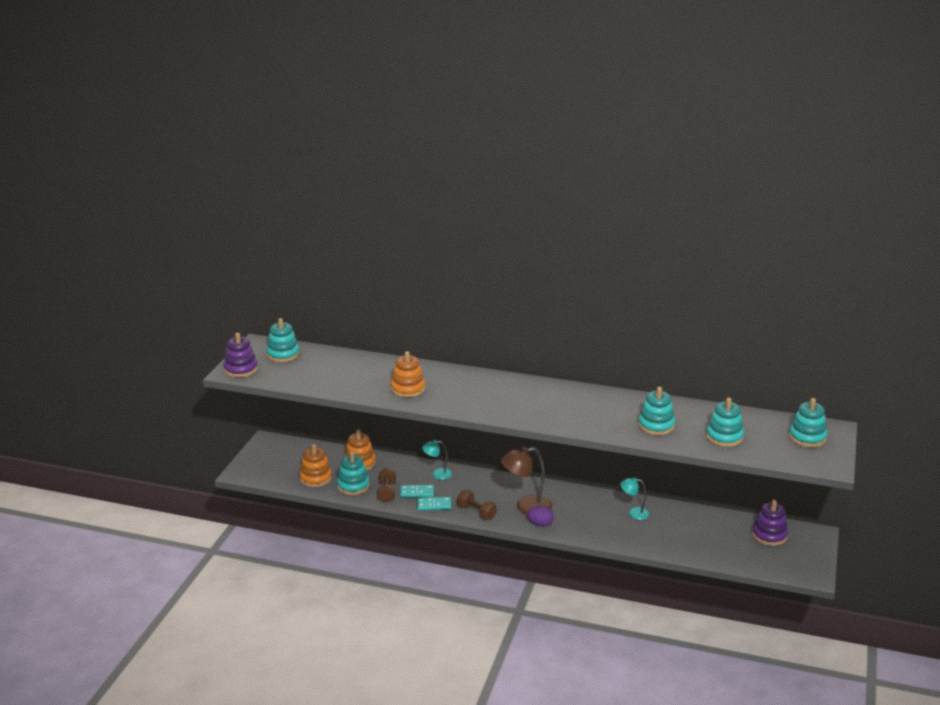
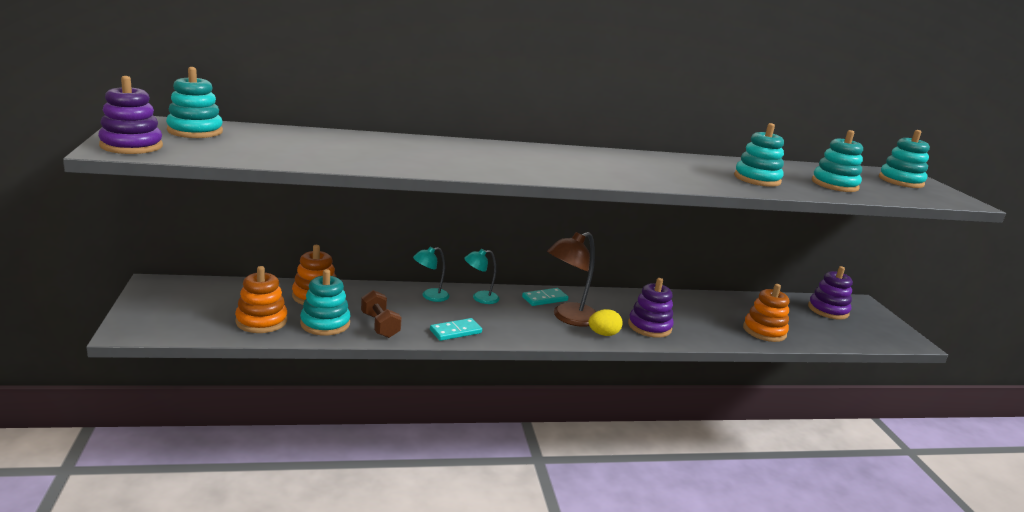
camera: 30 degrees left, 5 degrees down
(408, 389) = (423, 159): orange stacking toy -> orange stacking toy (764, 331)
(417, 493) = (421, 320): turquoise domino -> turquoise domino (545, 299)
(476, 512) = (517, 332): brown dumbbell -> none
(540, 524) = (603, 334): purple egg -> yellow egg
(584, 524) = (649, 327): none -> purple stacking toy
(634, 513) = (685, 308): turquoise lamp -> turquoise lamp (480, 298)

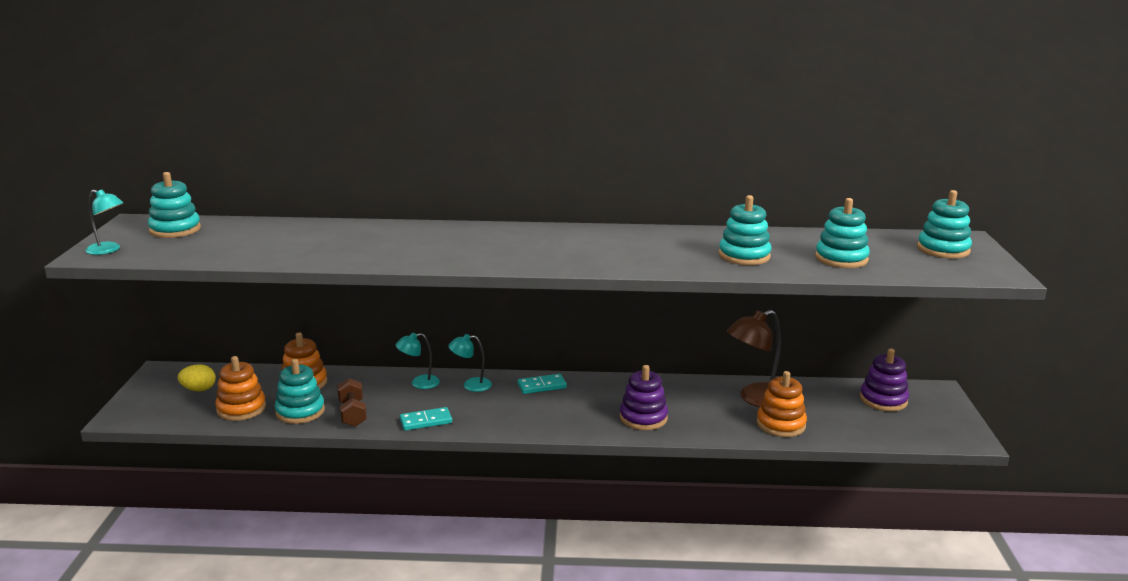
camera: 15 degrees right, 0 degrees up
(131, 146) = (108, 250): purple stacking toy -> turquoise lamp
(568, 318) = (556, 407): brown lamp -> brown lamp (755, 399)
(603, 334) = (584, 425): yellow egg -> yellow egg (199, 389)

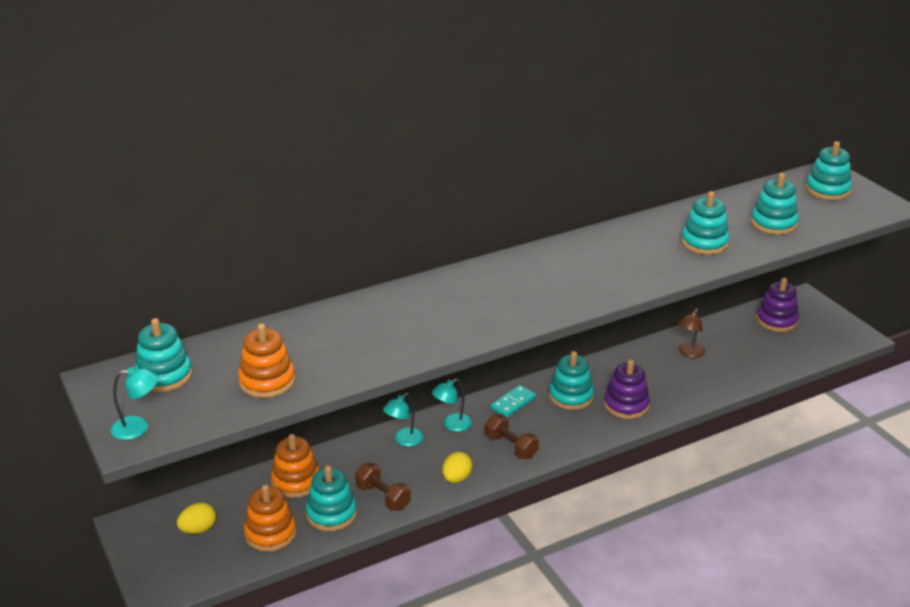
camera: 30 degrees left, 10 degrees up
(426, 421) = (456, 478): turquoise domino -> yellow egg
(500, 415) = (511, 447): none -> brown dumbbell
(599, 396) = (571, 396): none -> turquoise stacking toy
(755, 399) = (689, 353): brown lamp -> brown lamp, size x0.59
(780, 424) = (729, 372): orange stacking toy -> orange stacking toy (267, 381)

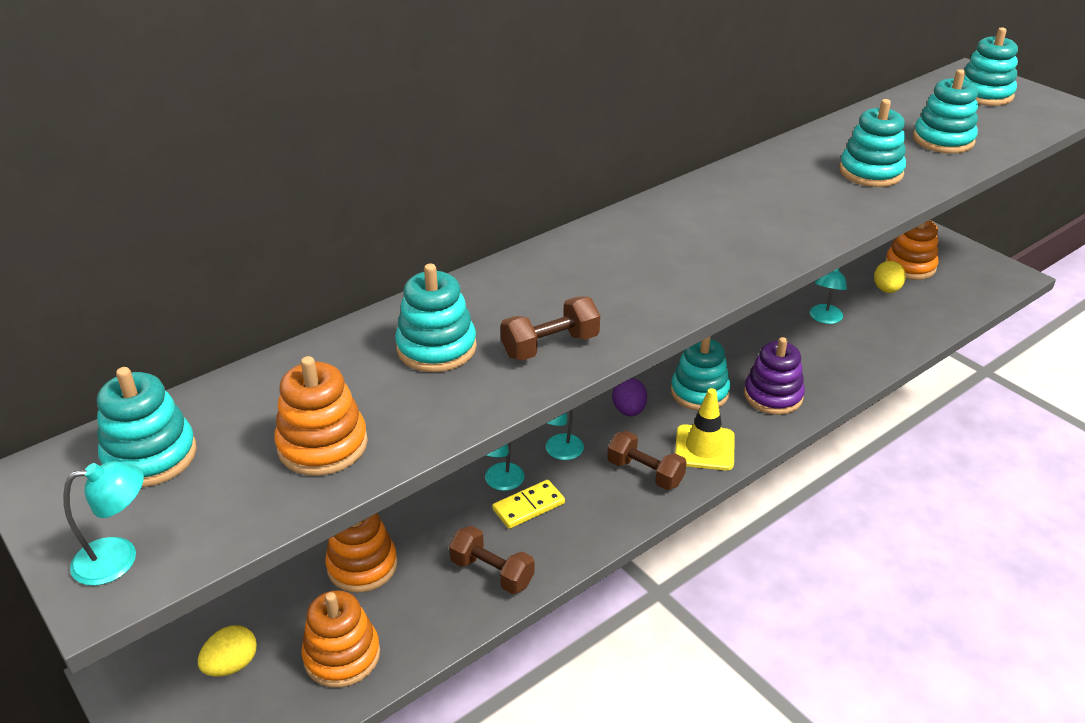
camera: 10 degrees left, 5 degrees up
(331, 514) = (425, 610): turquoise stacking toy -> turquoise stacking toy (436, 348)
(420, 458) = (528, 506): none -> yellow domino
(427, 339) = (550, 346): none -> brown dumbbell
(456, 478) = (586, 530): yellow egg -> yellow egg (886, 290)
(513, 403) = (629, 410): turquoise domino -> purple egg
(560, 435) = (704, 448): none -> yellow traffic cone
(689, 353) = (824, 318): brown lamp -> turquoise lamp
(776, 320) = (910, 266): purple stacking toy -> orange stacking toy

